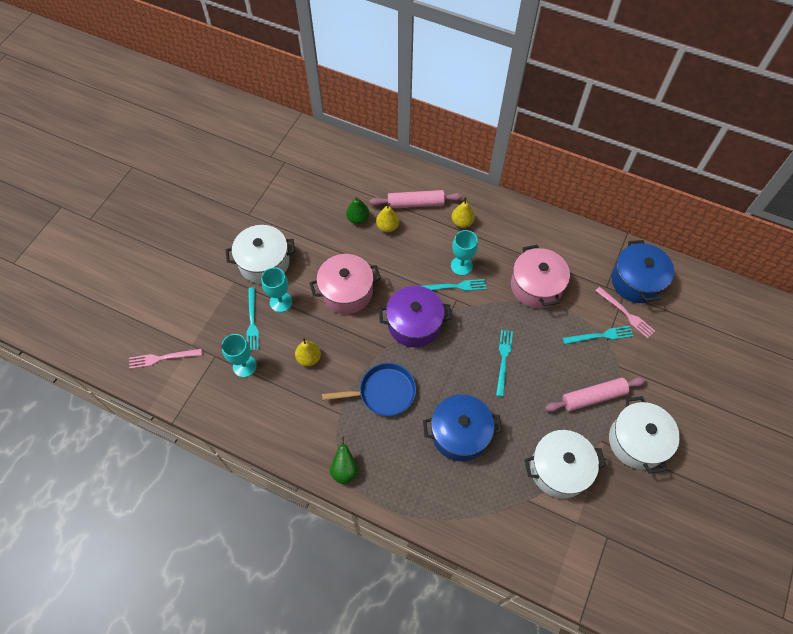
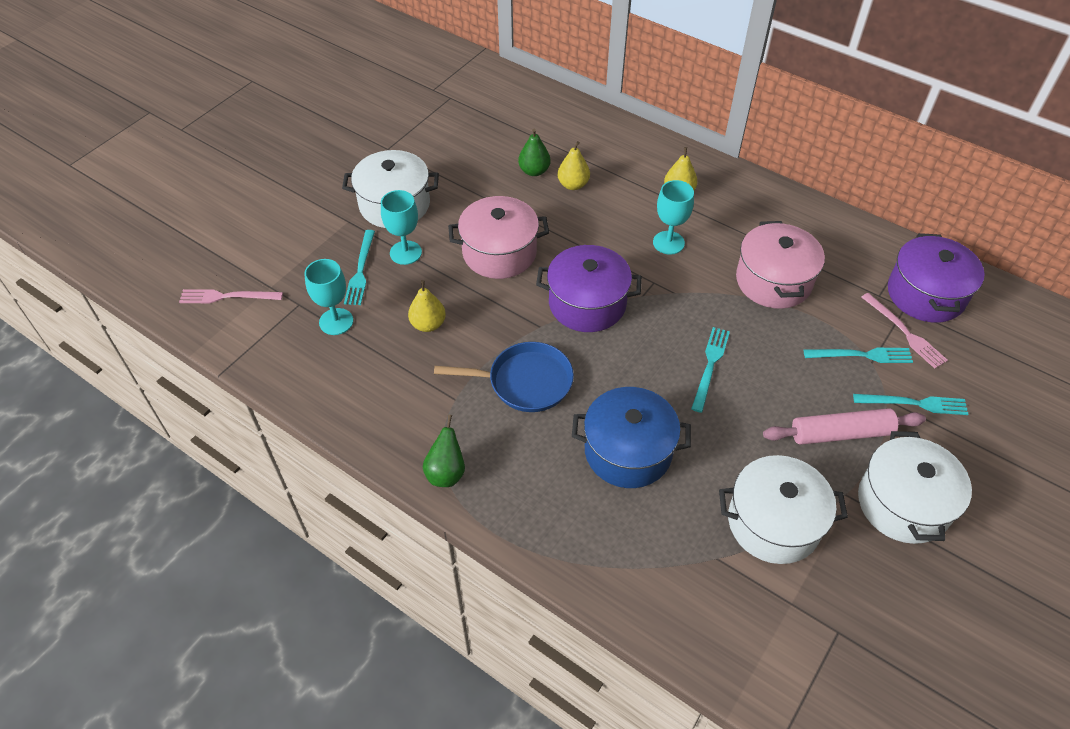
camera: 10 degrees right, 10 degrees down
(415, 203) = (617, 163): pink rolling pin -> none
(454, 286) = (654, 266): turquoise fork -> turquoise fork (914, 403)
(636, 281) = (925, 294): blue pot -> purple pot

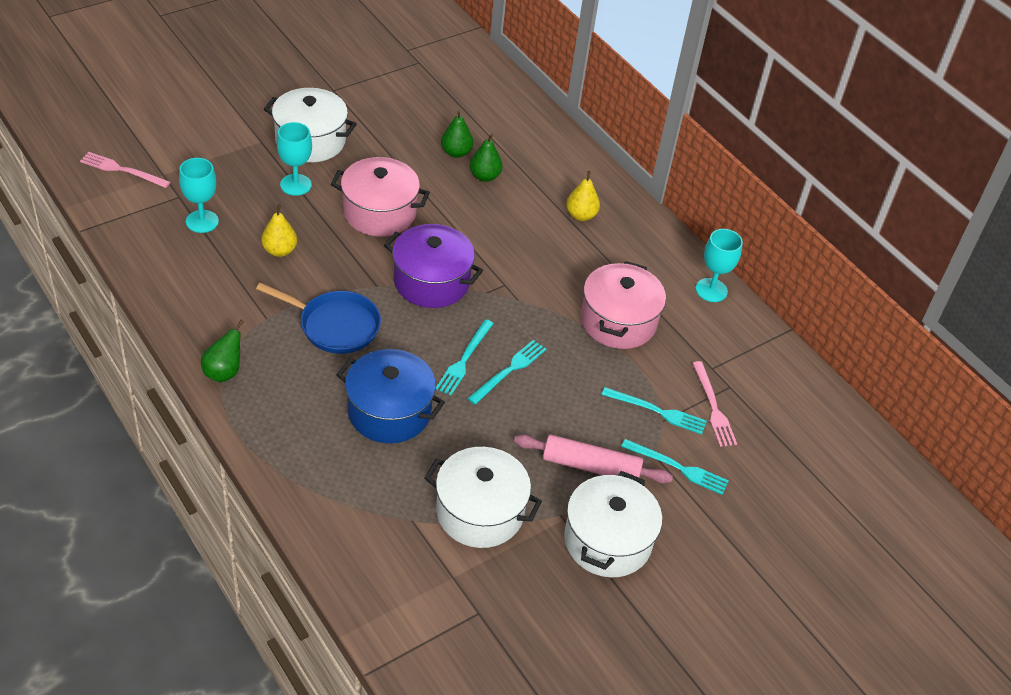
camera: 15 degrees right, 5 degrees down
(360, 270) = (247, 186): turquoise fork -> turquoise fork (464, 359)
(573, 185) = (484, 176): yellow pear -> green pear
(668, 243) = (541, 256): turquoise goblet -> turquoise goblet (711, 290)
(925, 294) = (758, 382): purple pot -> none

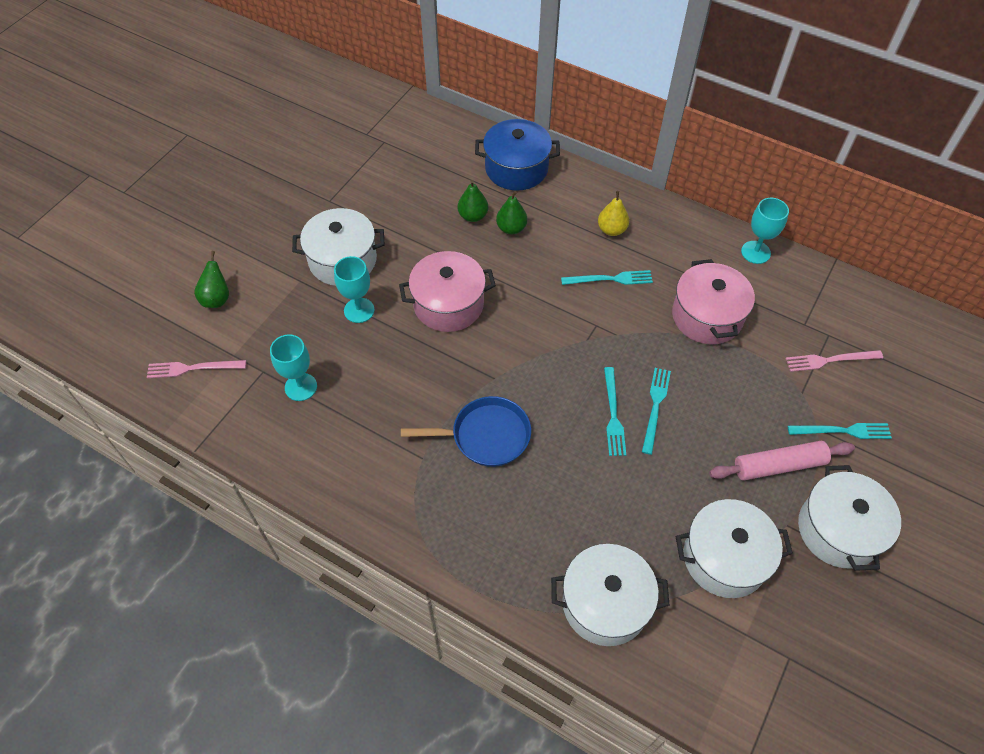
camera: 20 degrees left, 10 degrees up
(224, 372) = (422, 533): green pear -> green pear (217, 299)
(279, 250) = (389, 383): yellow pear -> none
(343, 495) = (605, 603): none -> white pot
(389, 411) = (587, 498): blue pot -> blue pot (516, 168)
(431, 281) = (536, 351): purple pot -> none
(657, 411) = (792, 386): turquoise fork -> turquoise fork (610, 279)
(713, 407) = (830, 360): pink fork -> pink fork turned 120 degrees clockwise

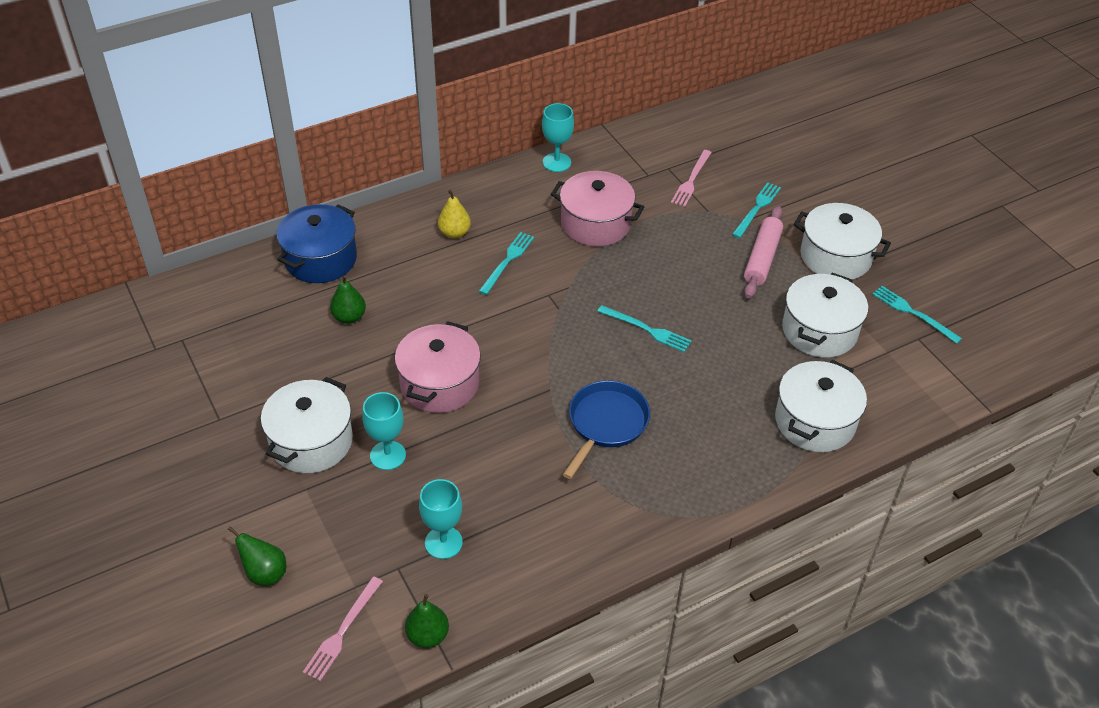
camera: 60 degrees left, 10 degrees down
(511, 228) = (390, 297): green pear -> green pear (428, 635)
(655, 407) = (658, 300): turquoise fork -> turquoise fork (913, 313)

